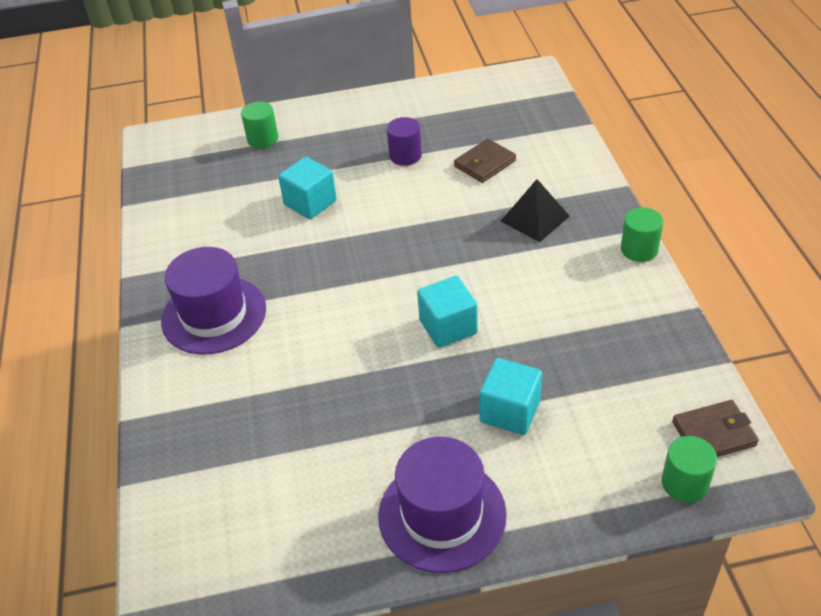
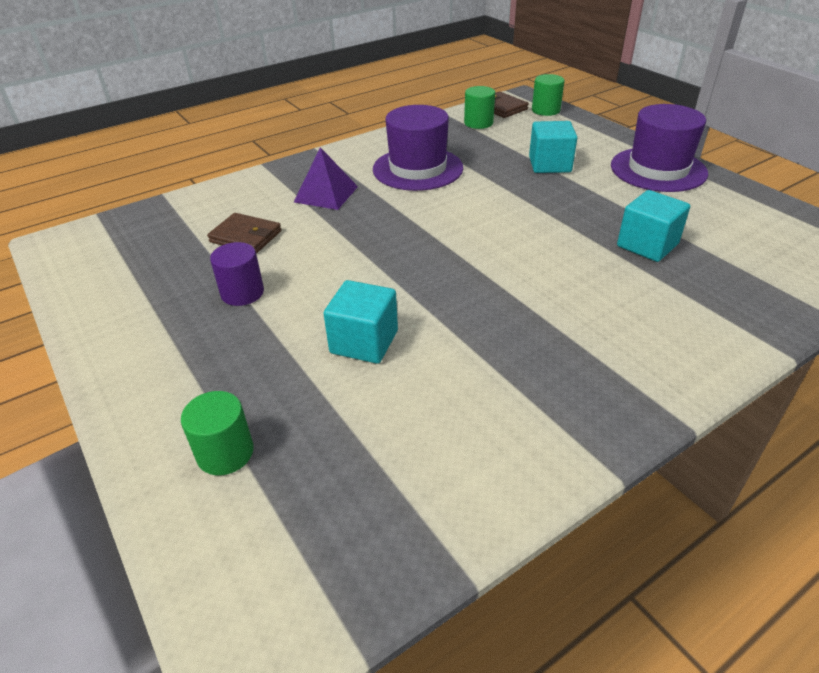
camera: 115 degrees left, 5 degrees down
(214, 315) = (601, 349): purple hat -> purple hat (417, 169)
(448, 327) = (491, 205): turquoise cube -> turquoise cube (647, 245)
(535, 218) = (326, 194): black pyramid -> purple pyramid
(639, 249) = (345, 148): green cylinder -> green cylinder (478, 123)

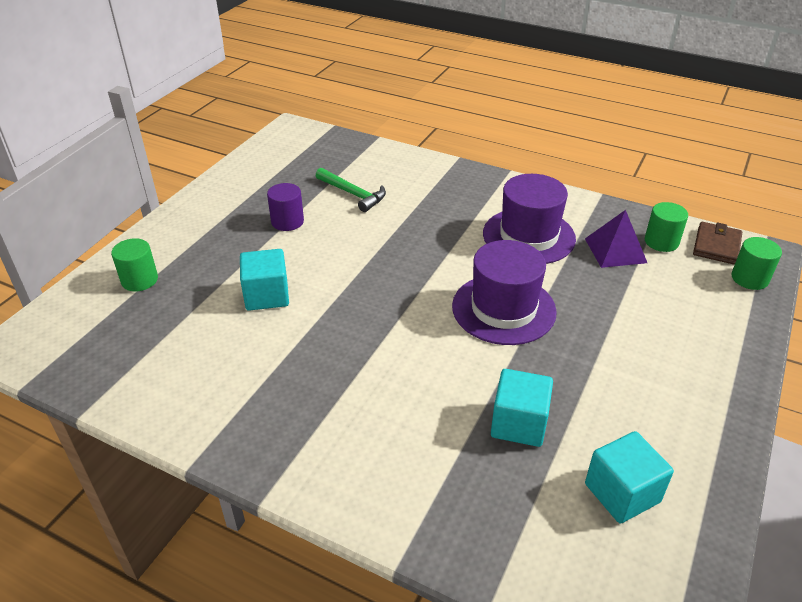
camera: 60 degrees right, 0 degrees up
(246, 236) = (353, 194): brown wallet -> green hammer
(326, 194) = (441, 205): purple pyramid -> purple pyramid (615, 250)
(549, 164) = (621, 315): turquoise cube -> turquoise cube (622, 493)
(658, 169) = (696, 402): purple hat -> purple hat (503, 309)

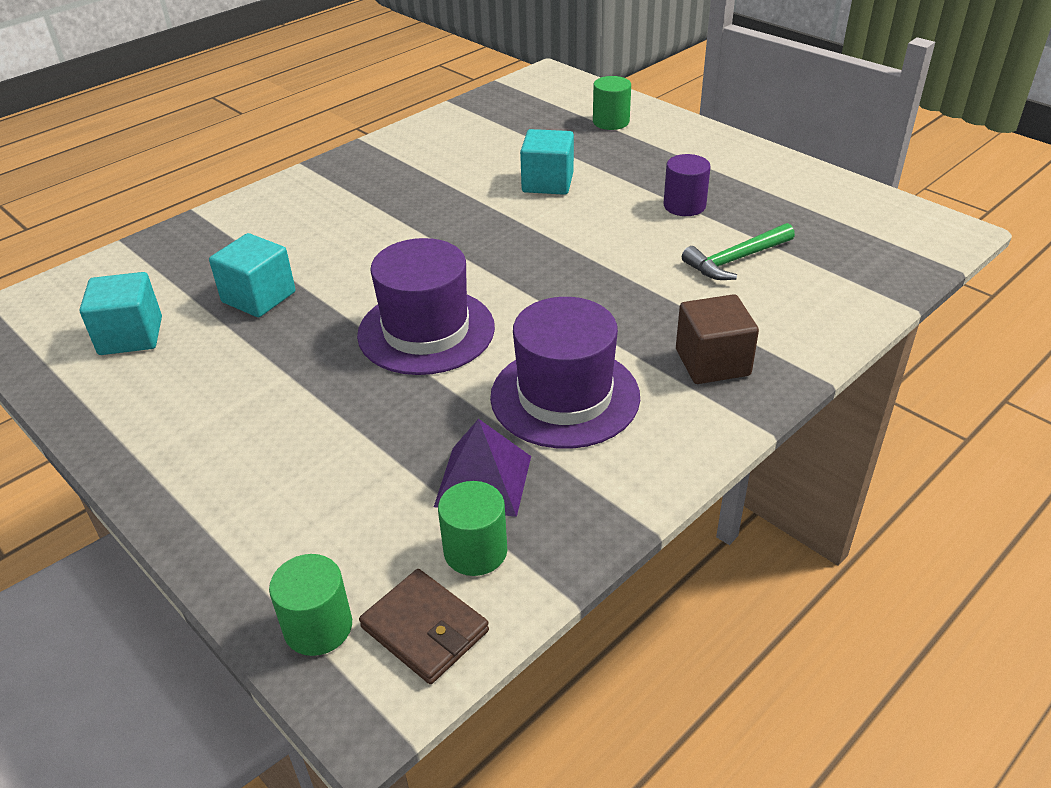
camera: 110 degrees right, 0 degrees up
(465, 191) = (712, 362): none -> brown cube

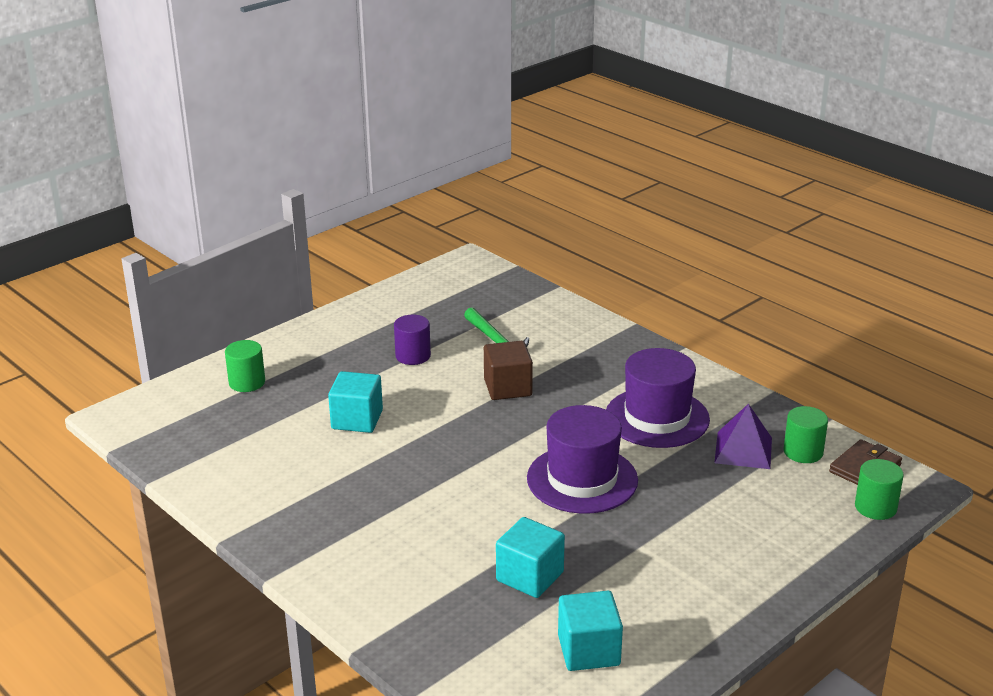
camera: 90 degrees left, 10 degrees down
(712, 362) = (617, 360): brown cube -> brown cube (507, 388)

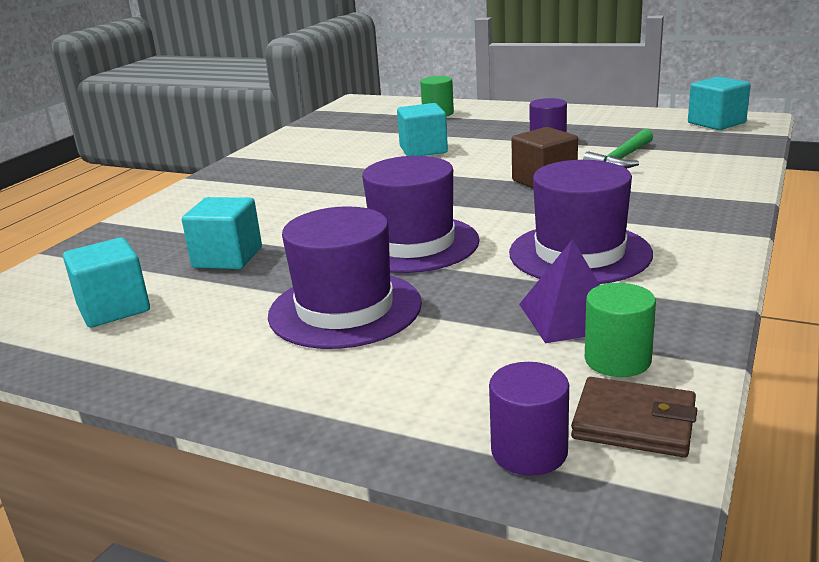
camera: 70 degrees right, 5 degrees down
(458, 276) = (716, 123): none -> turquoise cube
(673, 533) = (345, 309): none -> purple hat
(875, 507) = (529, 451): green cylinder -> purple cylinder

